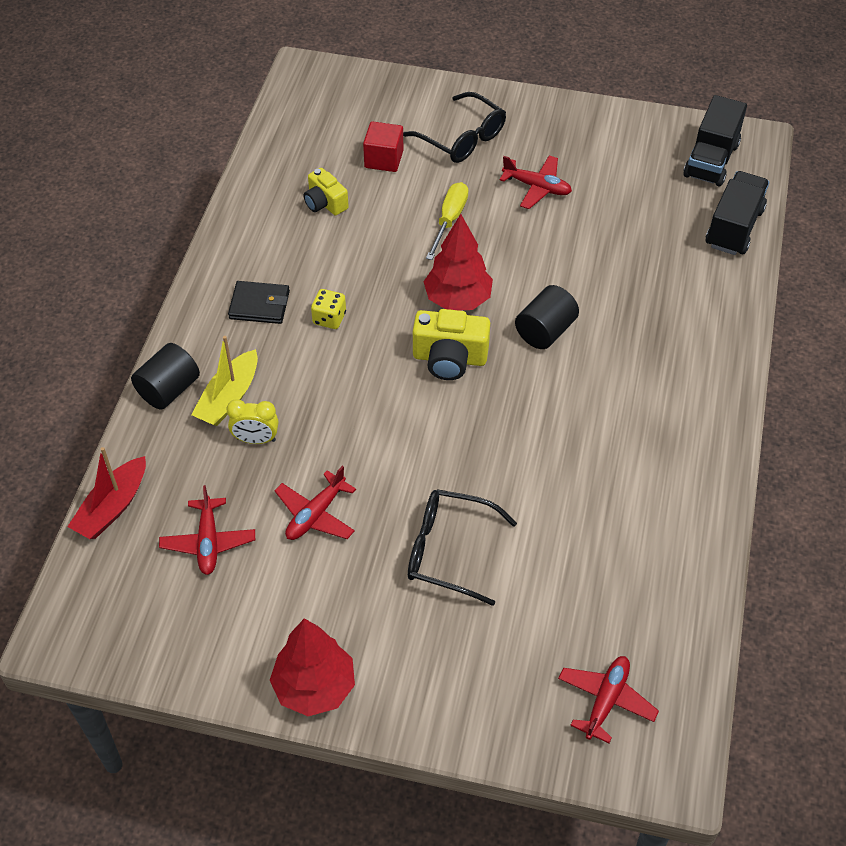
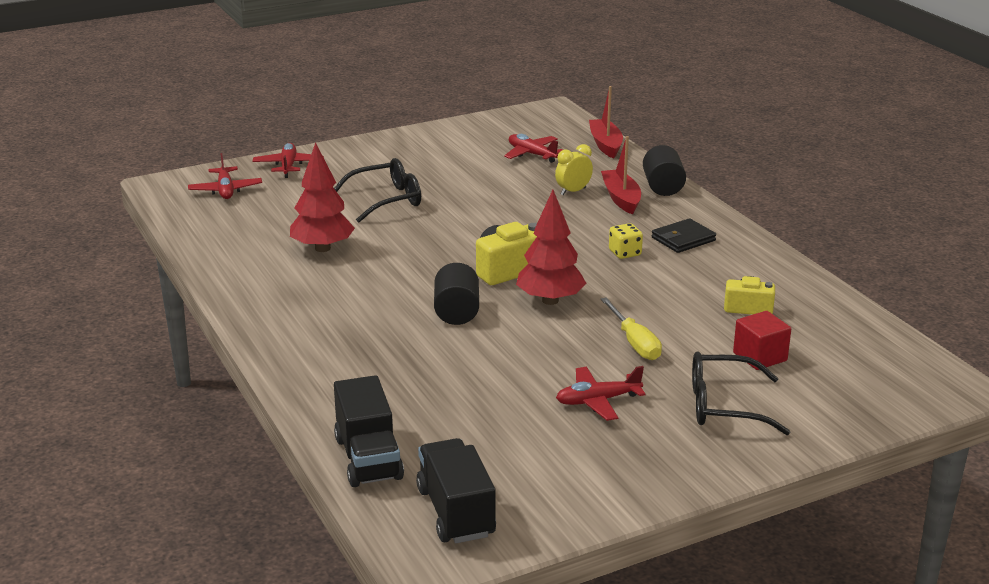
camera: 140 degrees right, 25 degrees down
(229, 397) = (621, 198): yellow boat -> red boat
(314, 687) = (398, 141): red tree -> red tree (322, 248)
(316, 514) = (488, 182): red plane -> red plane (288, 166)

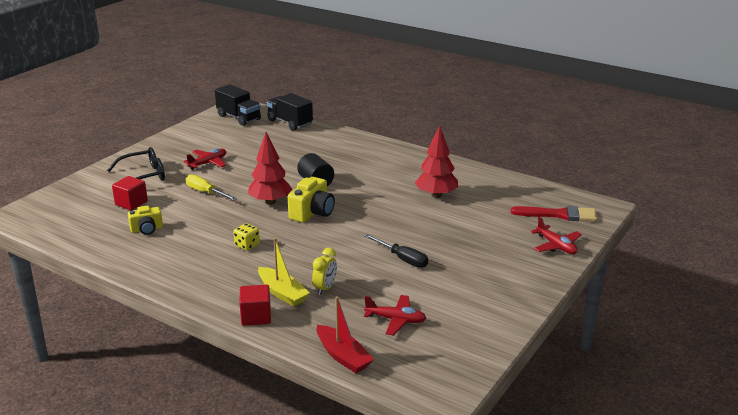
camera: 150 degrees right, 0 degrees up
(225, 190) = (559, 215): red plane -> red brush
(387, 200) = (447, 239): black glasses -> none
(462, 195) = (402, 259): none -> black screwdriver
(621, 198) = (282, 293): red boat -> yellow boat
(663, 187) = (256, 316): black cylinder -> red cube
(683, 239) = (212, 268): black wallet -> none

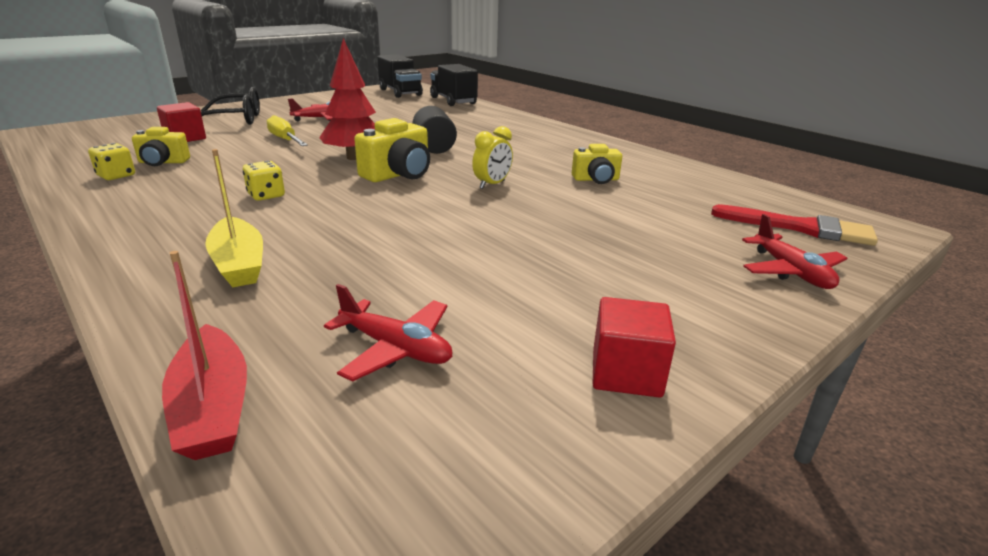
camera: 15 degrees right, 0 degrees up
(132, 247) = (116, 176): none -> yellow dice
(256, 316) = (149, 292): red cube -> red cube (626, 373)
(325, 288) = (316, 268): yellow clock -> yellow clock (492, 184)
(402, 259) = (488, 247): black screwdriver -> none
(436, 195) = (596, 179): red tree -> yellow camera

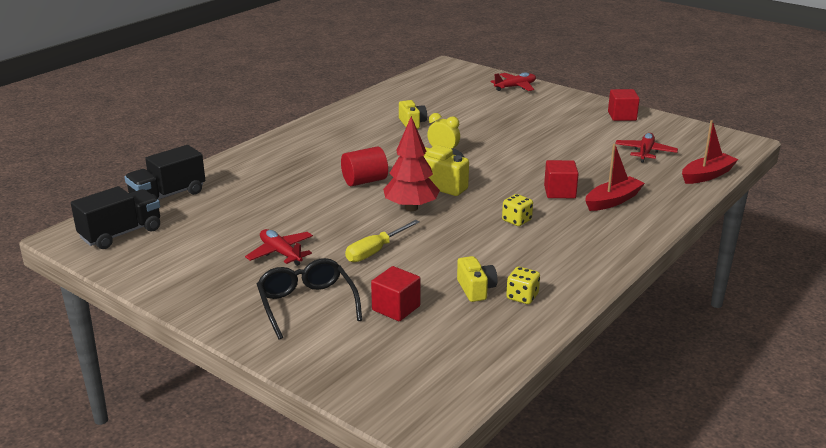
camera: 100 degrees left, 0 degrees up
(239, 263) = (613, 201): yellow boat -> red boat
(311, 231) = (559, 192): none -> red cube
(434, 147) = (364, 181): black cylinder -> red cylinder
(800, 228) = (459, 80): red brush -> none

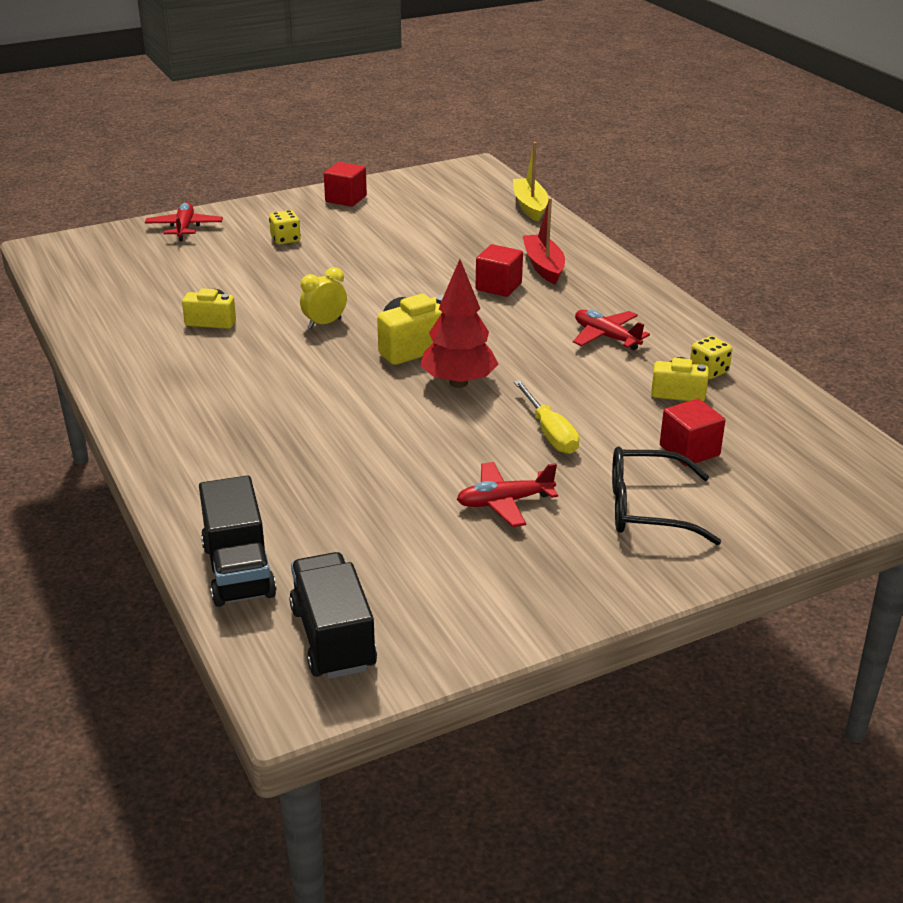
camera: 65 degrees left, 5 degrees up
(364, 181) = (353, 396): red cylinder -> none
(516, 220) = (544, 328): yellow dice -> yellow dice (285, 239)
(645, 152) = (449, 216): red plane -> red plane (606, 337)
(707, 175) = (530, 206): red boat -> yellow boat

